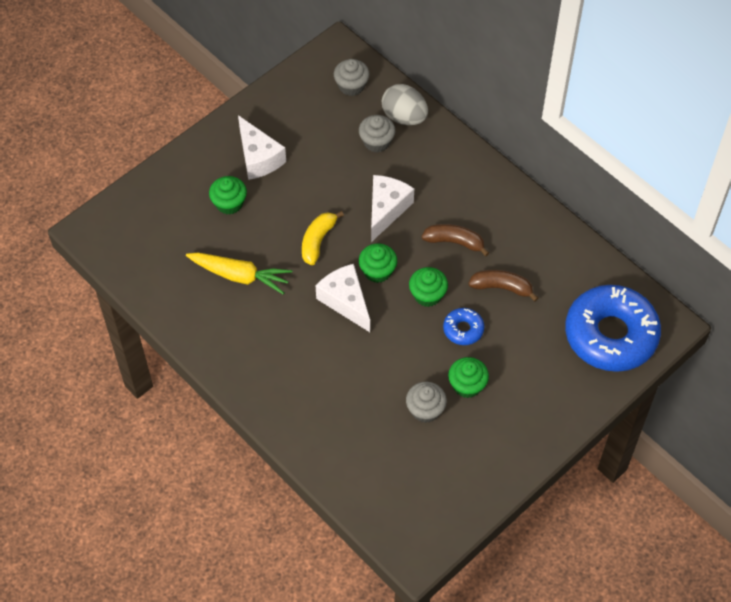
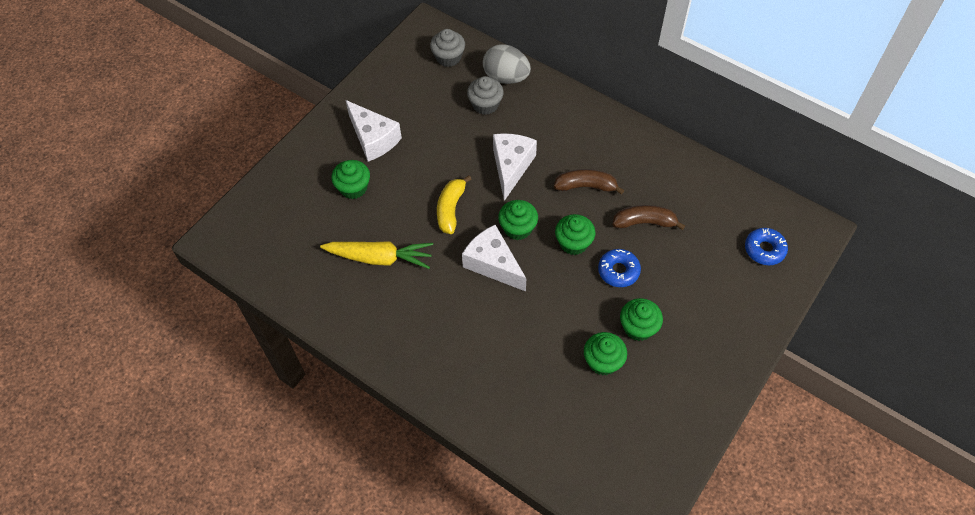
camera: 10 degrees left, 0 degrees up
(425, 410) = (603, 361): grey cupcake -> green cupcake
(610, 335) = (764, 249): blue donut -> blue donut, size x0.44

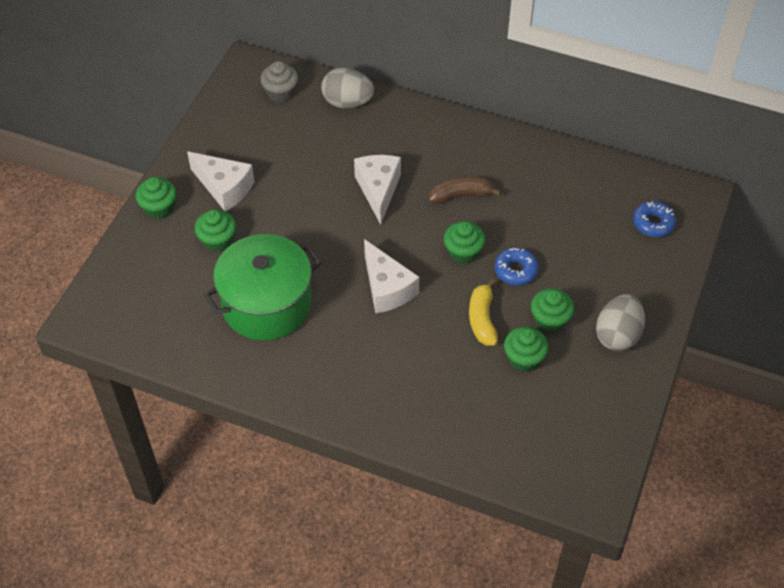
camera: 15 degrees left, 5 degrees down
(379, 258) = (267, 304): yellow carrot -> green pot
(451, 209) = (327, 243): yellow banana -> yellow banana (482, 319)
(485, 105) = (333, 133): grey cupcake -> none
(493, 264) = (387, 288): white cheese -> white cheese turned 150 degrees counterclockwise
(518, 228) = (402, 248): green cupcake -> green cupcake (159, 208)
(644, 222) = (529, 219): brown banana -> none
(700, 357) = (617, 335): none -> grey egg

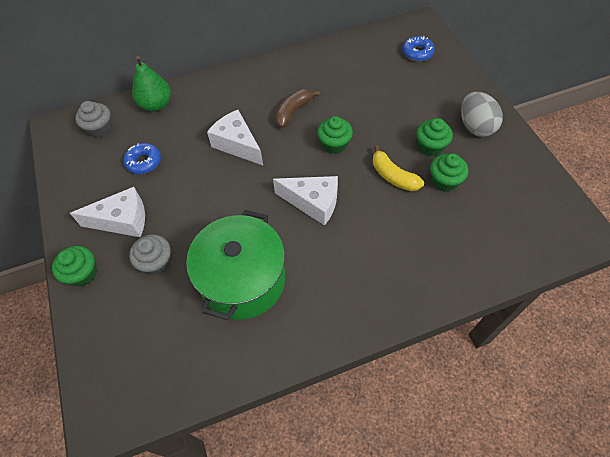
camera: 40 degrees left, 5 degrees up
(217, 240) = (156, 262): green cupcake -> grey cupcake
(347, 102) = (156, 105): grey egg -> green pear
(515, 270) = (377, 132): blue donut -> blue donut (144, 162)

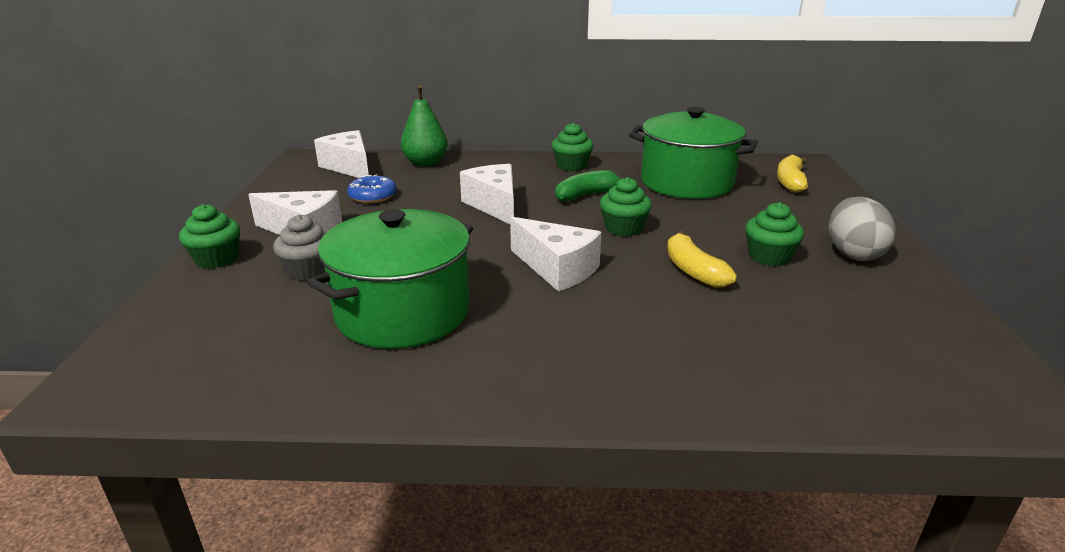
camera: 20 degrees right, 30 degrees down
(100, 128) = (349, 167): grey cupcake -> white cheese
(293, 111) = (586, 195): brown banana -> green banana
(352, 74) = (686, 182): none -> green pot
(417, 53) = (790, 182): blue donut -> yellow banana
(444, 181) = (775, 291): green cupcake -> green cupcake (571, 166)

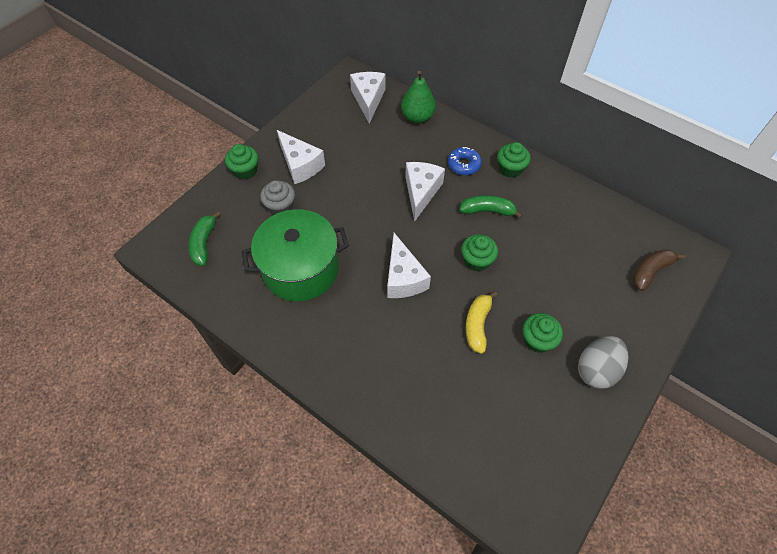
camera: 35 degrees right, 30 degrees up
(201, 346) = (204, 243): none -> green banana
(373, 196) = (359, 144): blue donut -> blue donut (464, 165)
(686, 182) = (571, 231): green pot -> none
(790, 182) = (650, 271): yellow banana -> brown banana

